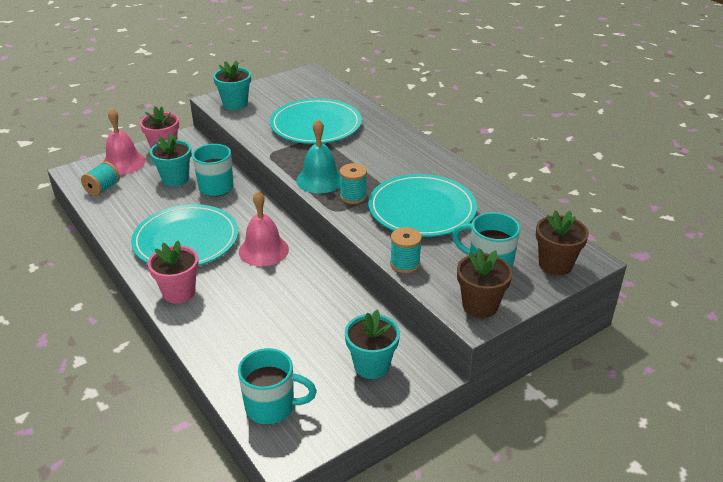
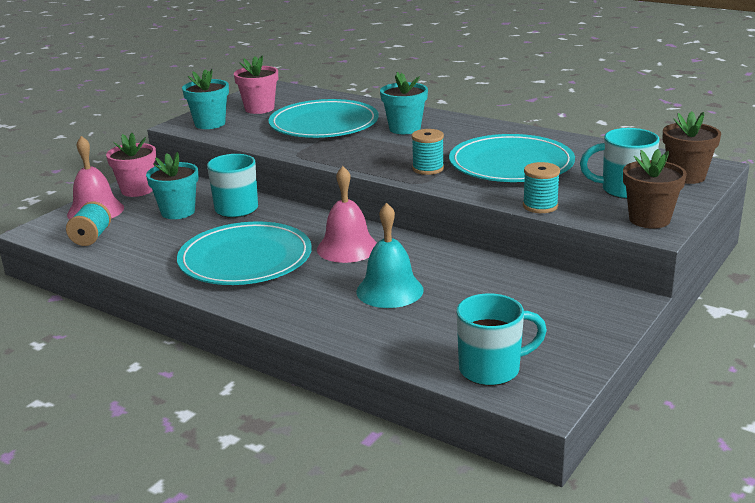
camera: 20 degrees left, 10 degrees down
(179, 292) = (283, 303): pink flower pot -> pink flower pot (259, 109)
(320, 180) = (376, 163): turquoise bell -> turquoise bell (389, 290)
(371, 365) = (563, 310): turquoise flower pot -> turquoise flower pot (405, 128)

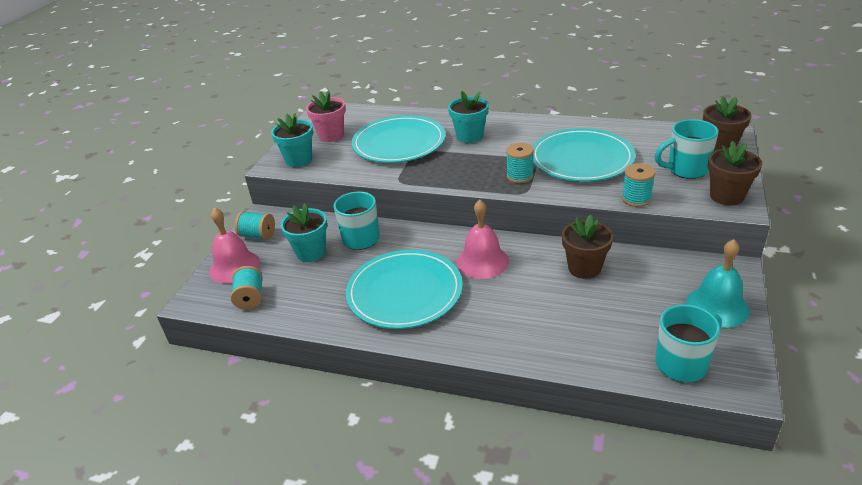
camera: 15 degrees left, 10 degrees up
(137, 190) = (258, 235): pink flower pot -> turquoise spool
(389, 290) = (547, 299): turquoise bell -> turquoise bell (717, 306)
(454, 272) = (584, 268): none -> brown flower pot

